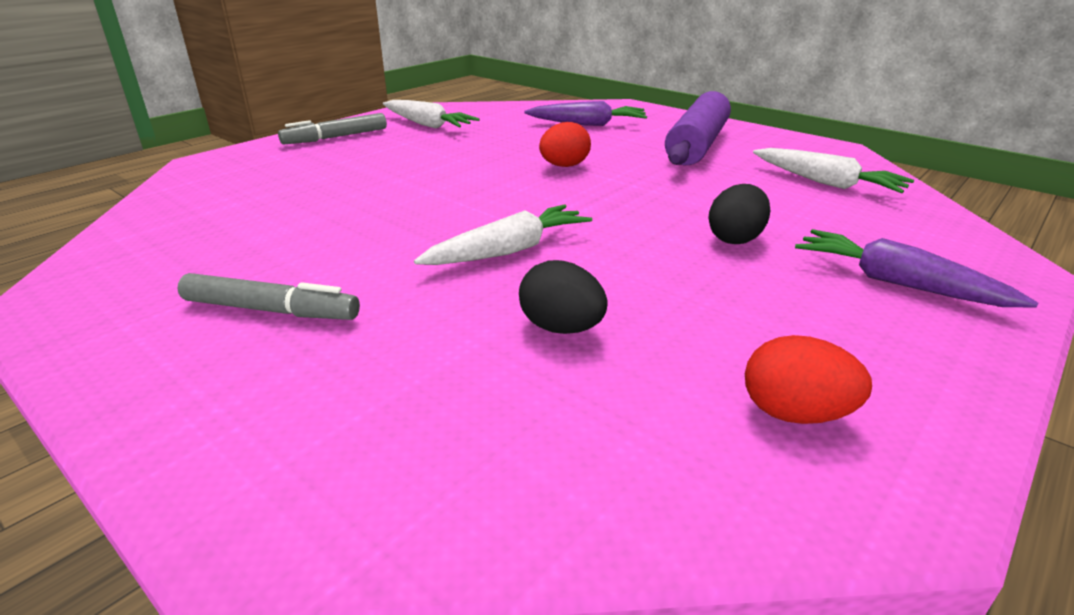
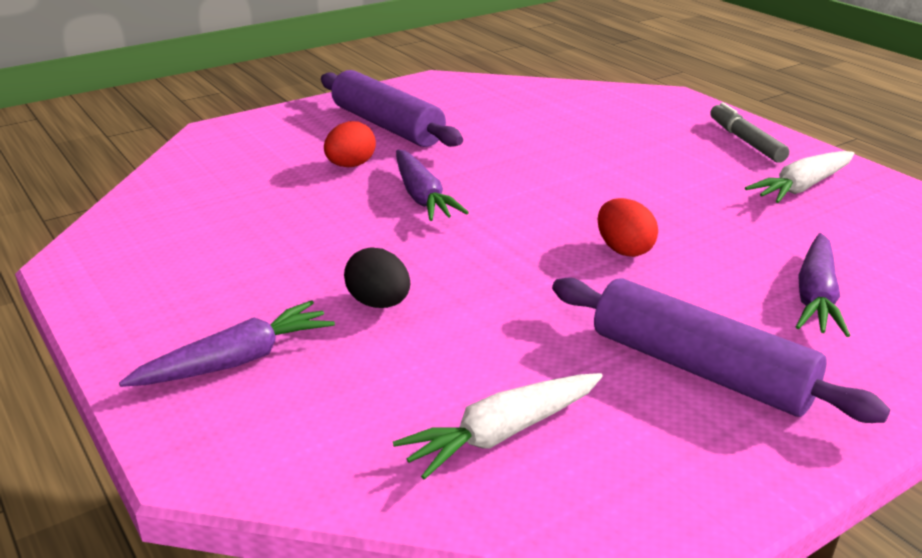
camera: 105 degrees right, 0 degrees up
(270, 310) = (387, 126): grey marker -> purple rolling pin
(509, 250) = (422, 197): white carrot -> purple carrot
(561, 328) = (298, 201): black egg -> none
(795, 414) = (151, 252): red egg -> red egg (350, 165)

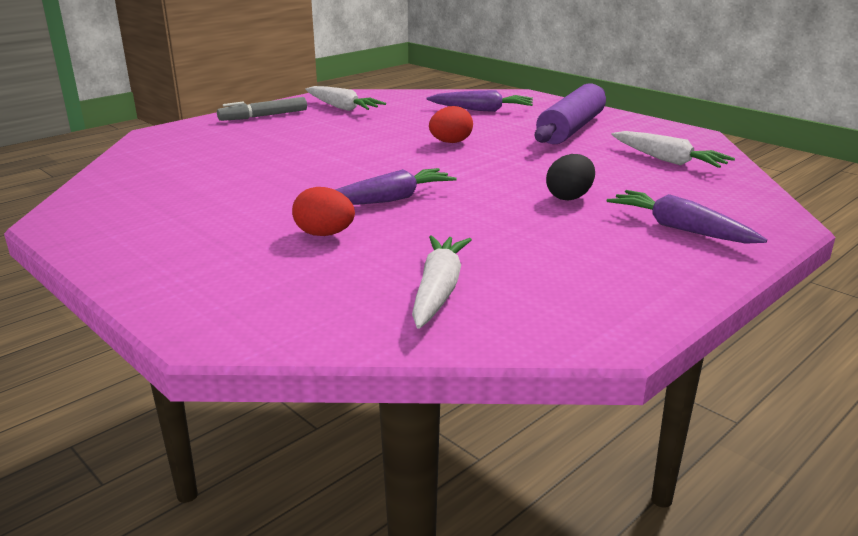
camera: 100 degrees left, 5 degrees down
(208, 203) = (438, 290): none -> white carrot
(387, 126) = (211, 229): purple rolling pin -> none

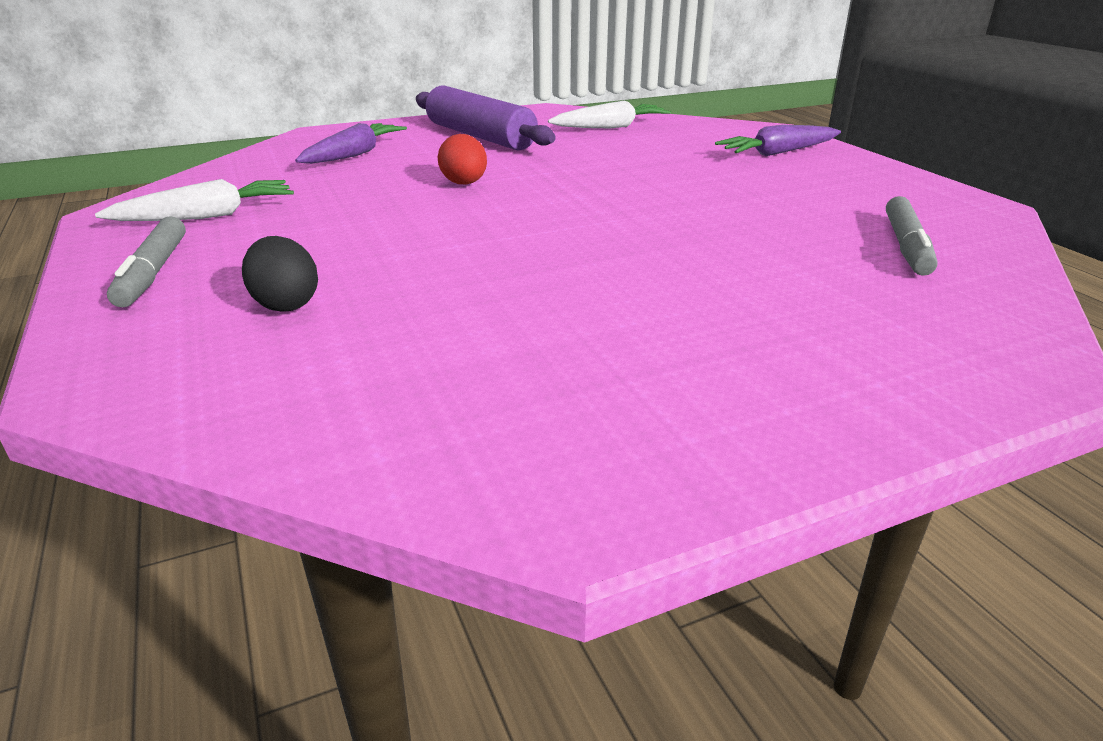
camera: 70 degrees left, 5 degrees up
(324, 234) = (745, 279): red egg -> none
(390, 199) = (644, 235): purple carrot -> none
(438, 290) = (906, 246): white carrot -> grey marker
(569, 197) = (685, 169): black egg -> black egg (285, 304)

